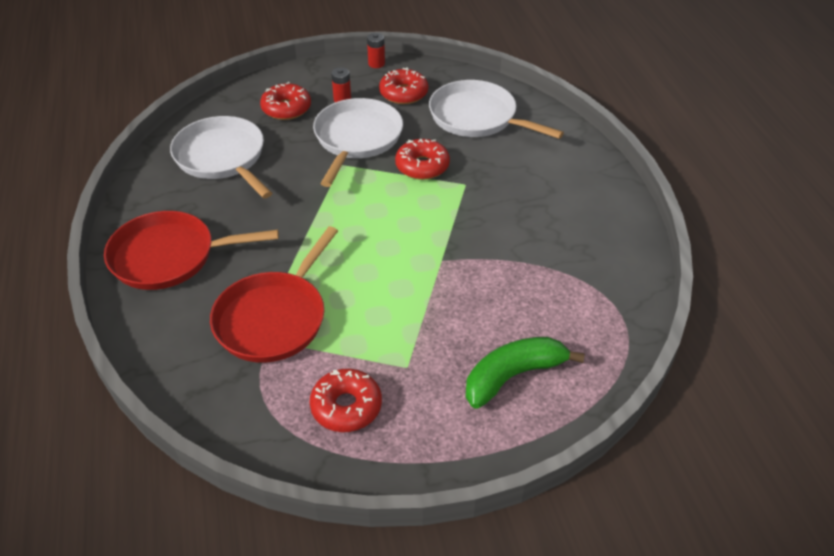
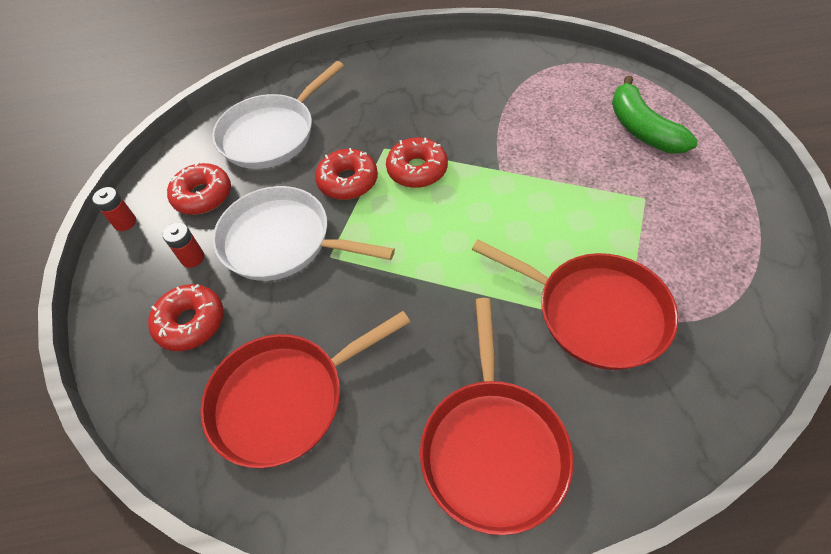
camera: 80 degrees left, 10 degrees up
(222, 157) = (285, 399): white pan -> red pan
(346, 407) = (704, 243): red donut -> red donut (417, 170)

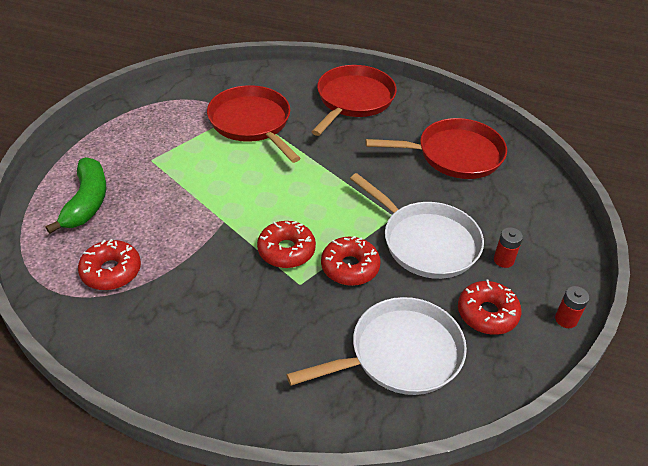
camera: 160 degrees left, 10 degrees down
(191, 322) = (510, 215): red donut -> red donut (111, 271)

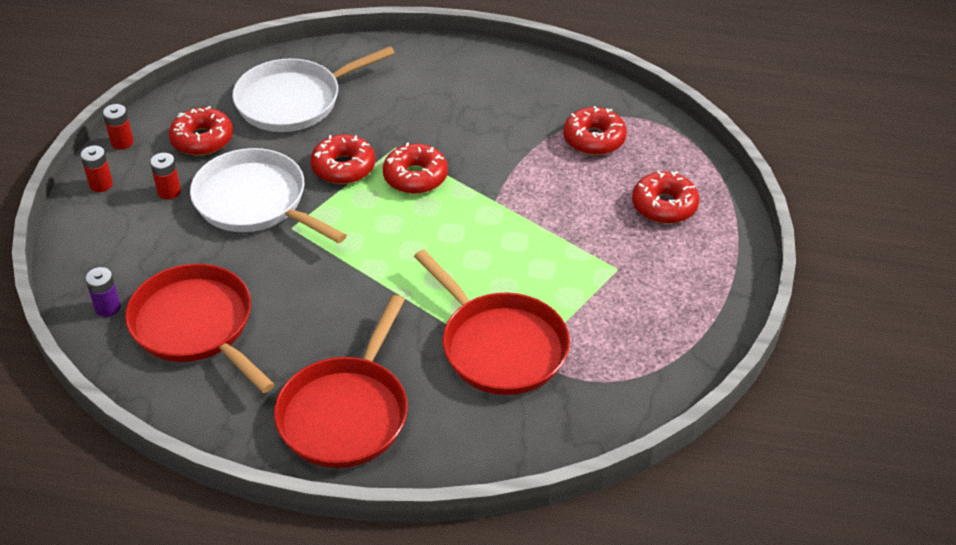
camera: 175 degrees right, 0 degrees up
(87, 202) = (664, 206): green banana -> red donut
(455, 154) = (195, 326): red pan -> red pan turned 60 degrees clockwise
(521, 172) = (108, 307): none -> purple battery
(567, 274) = (101, 184): none -> red battery

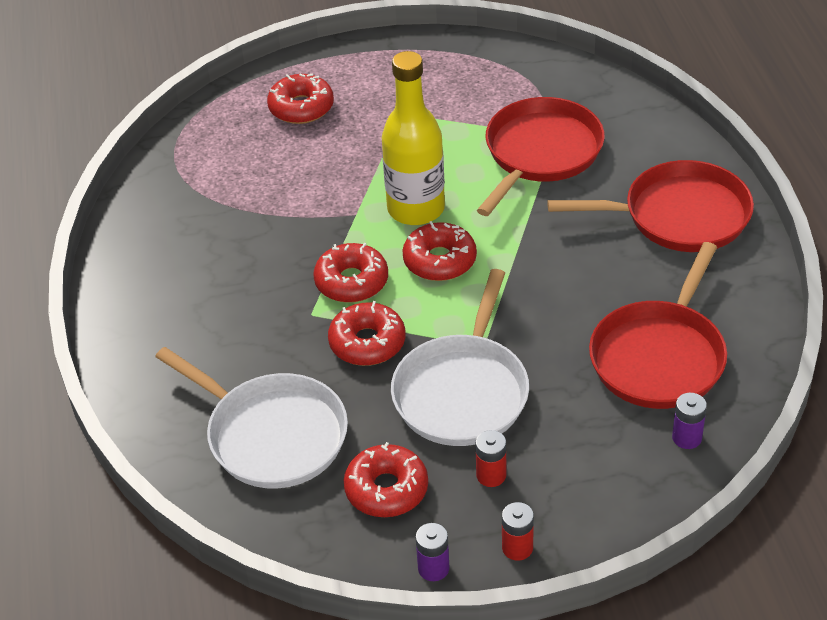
camera: 110 degrees left, 0 degrees up
(122, 142) = (433, 568): red battery -> purple battery
(477, 238) = (416, 209): none -> yellow bottle
(594, 139) = (224, 175): red donut -> red donut (439, 260)

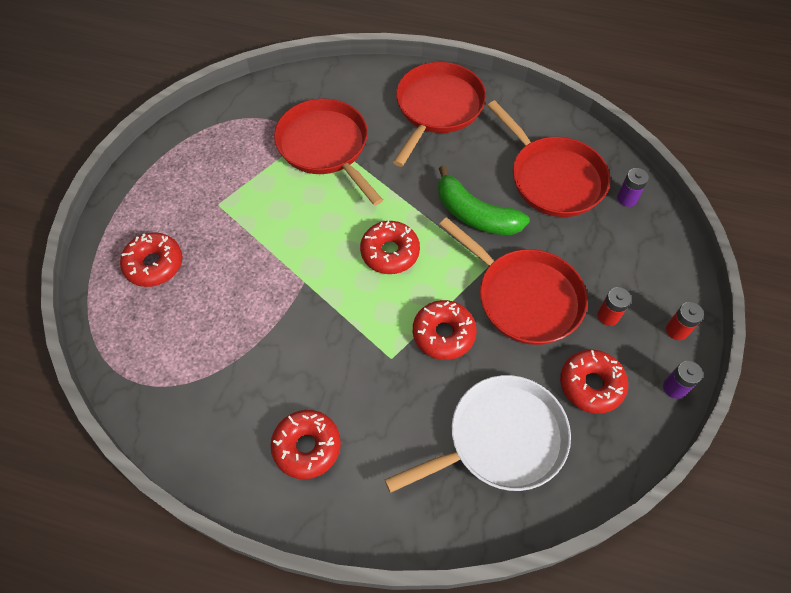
camera: 65 degrees left, 15 degrees up
(351, 281) = (374, 316): red donut -> red donut (307, 447)
(416, 209) = (327, 242): yellow bottle -> none
(463, 392) = (525, 297): white pan -> red pan
(546, 308) = (475, 215): none -> green banana

